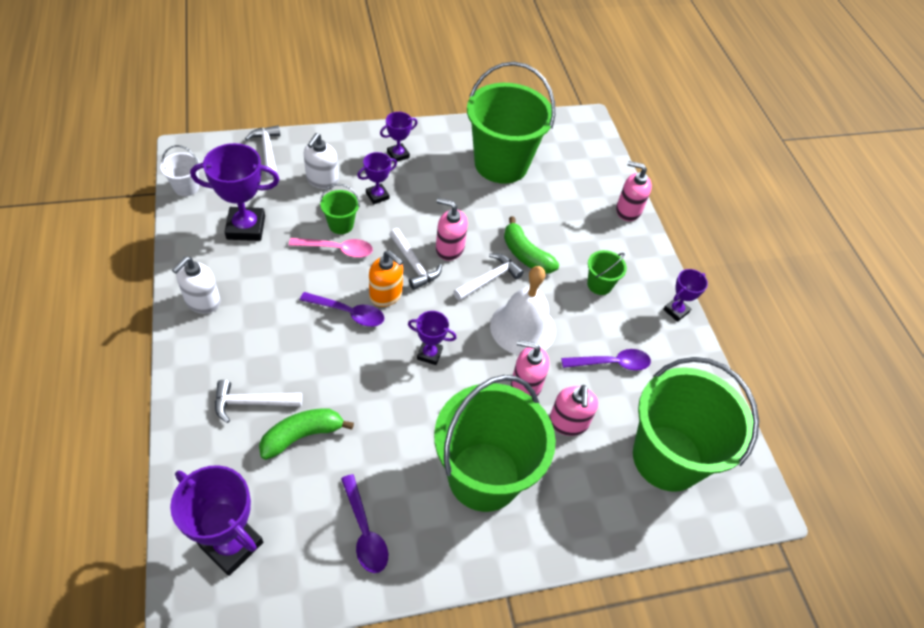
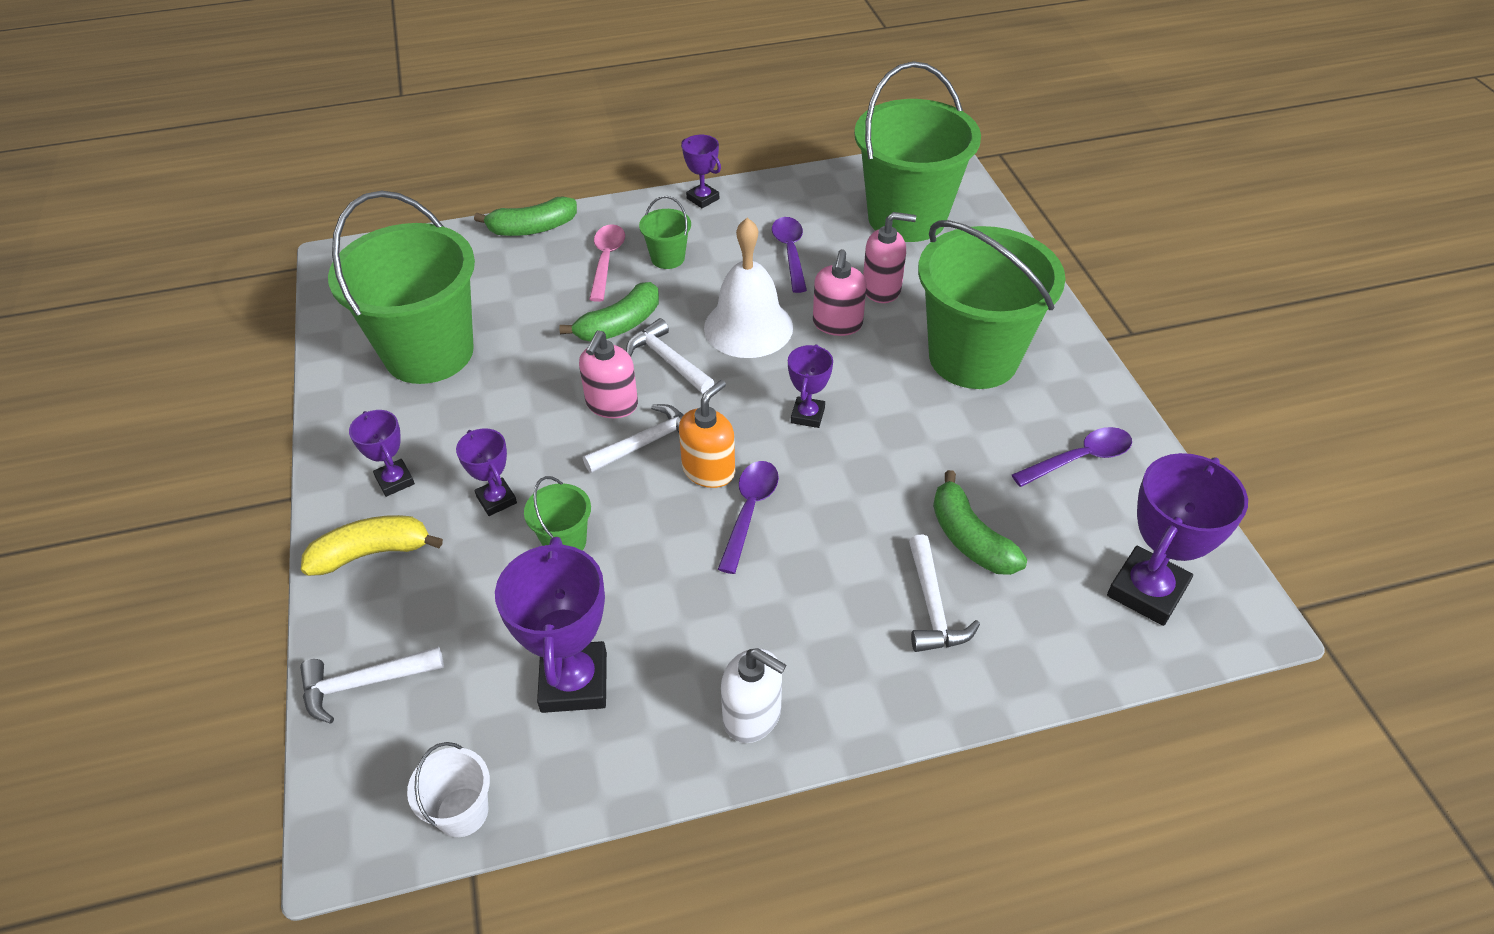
camera: 85 degrees left, 5 degrees down
(322, 180) = (453, 582): white soap dispenser -> none
(337, 249) = (621, 540): pink spoon -> pink spoon (606, 261)
(348, 149) = (372, 553): none -> yellow banana
(628, 210) = (533, 228): pink soap dispenser -> green banana

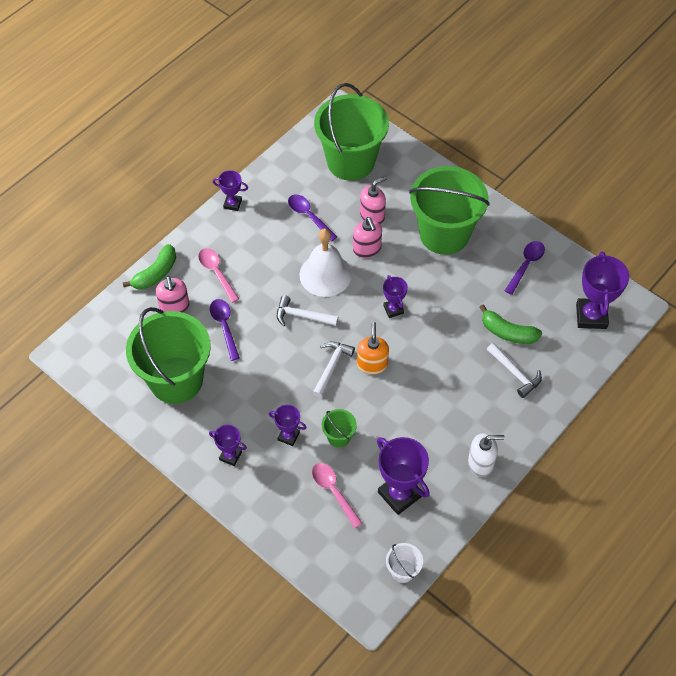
camera: 35 degrees left, 10 degrees up
(364, 683) = (313, 550): white hammer -> none
(372, 553) = (256, 495): yellow banana -> none
(481, 615) = (334, 492): none -> pink spoon
(611, 404) = (297, 356): pink soap dispenser -> pink soap dispenser (174, 306)
(620, 325) = (260, 309): green banana -> none
(668, 258) = (248, 254): green bucket -> none
(749, 511) = (407, 374): purple spoon -> purple spoon (224, 327)

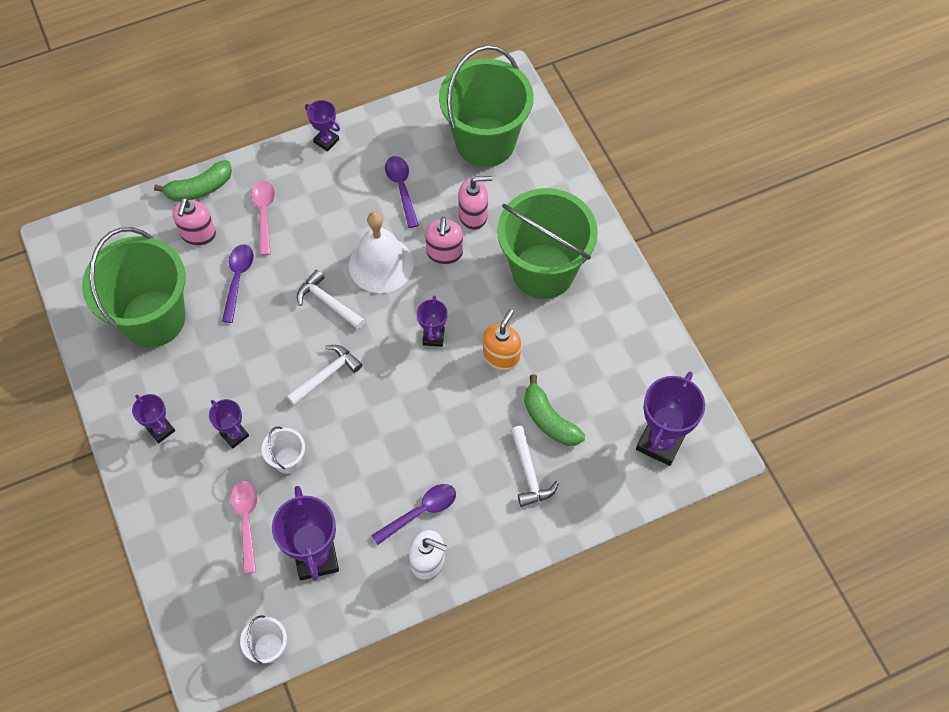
camera: 25 degrees right, 5 degrees up
(339, 437) = (288, 460): green bucket -> white bucket
(372, 364) = (373, 391): orange soap dispenser -> orange soap dispenser (501, 356)
(526, 265) = (617, 348): purple spoon -> purple spoon (420, 512)

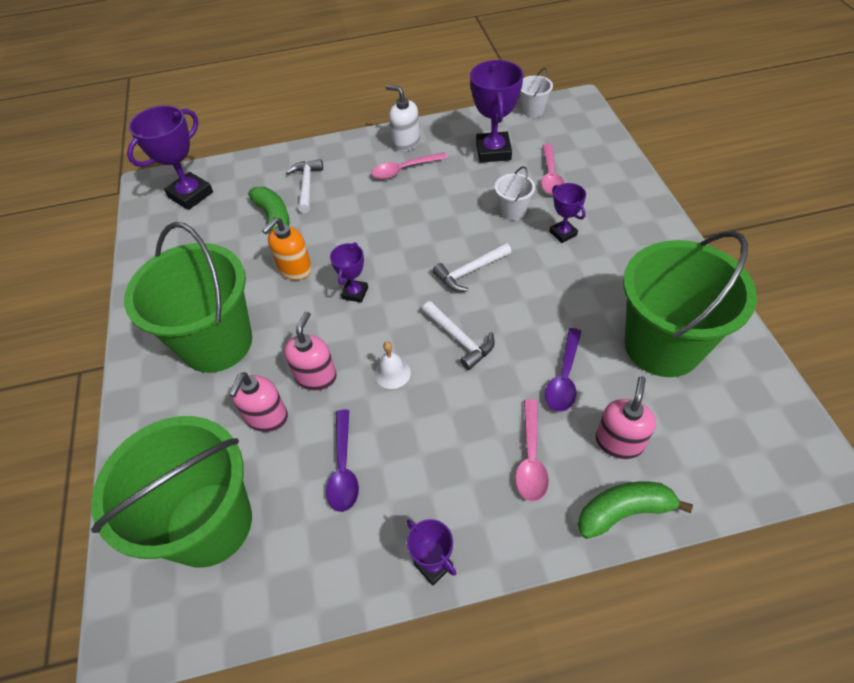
camera: 165 degrees left, 10 degrees down
(161, 430) = (636, 244): purple trophy -> none
(381, 264) = (392, 373): white bell -> white bell, size x0.47
(420, 512) = (404, 170): purple spoon -> pink spoon
(473, 216) = (266, 417): pink soap dispenser -> pink soap dispenser turned 75 degrees counterclockwise

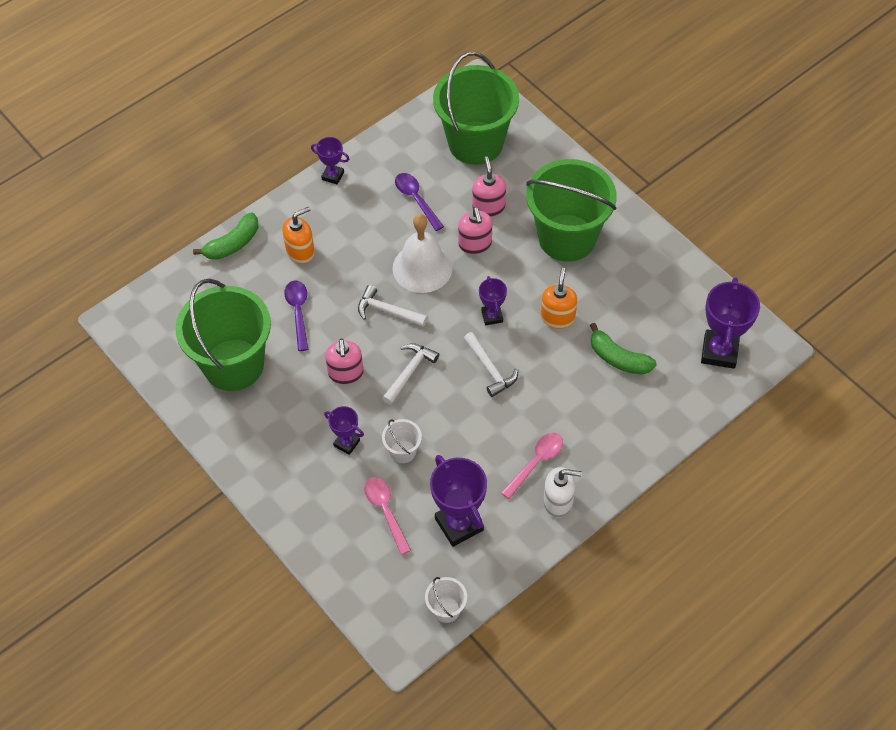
camera: 150 degrees right, 5 degrees up
(307, 185) = (617, 405): white hammer -> white hammer (490, 369)
(392, 373) = (422, 267): white bell -> white bell, size x2.11
(530, 458) = (300, 251): pink spoon -> orange soap dispenser
(619, 442) = (247, 283): pink soap dispenser -> pink soap dispenser (346, 373)

